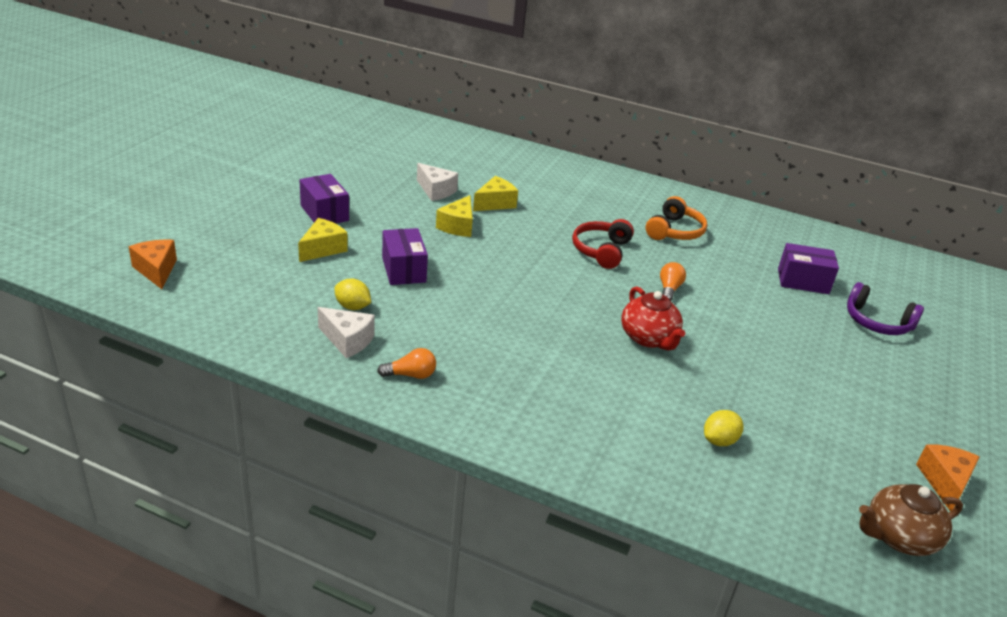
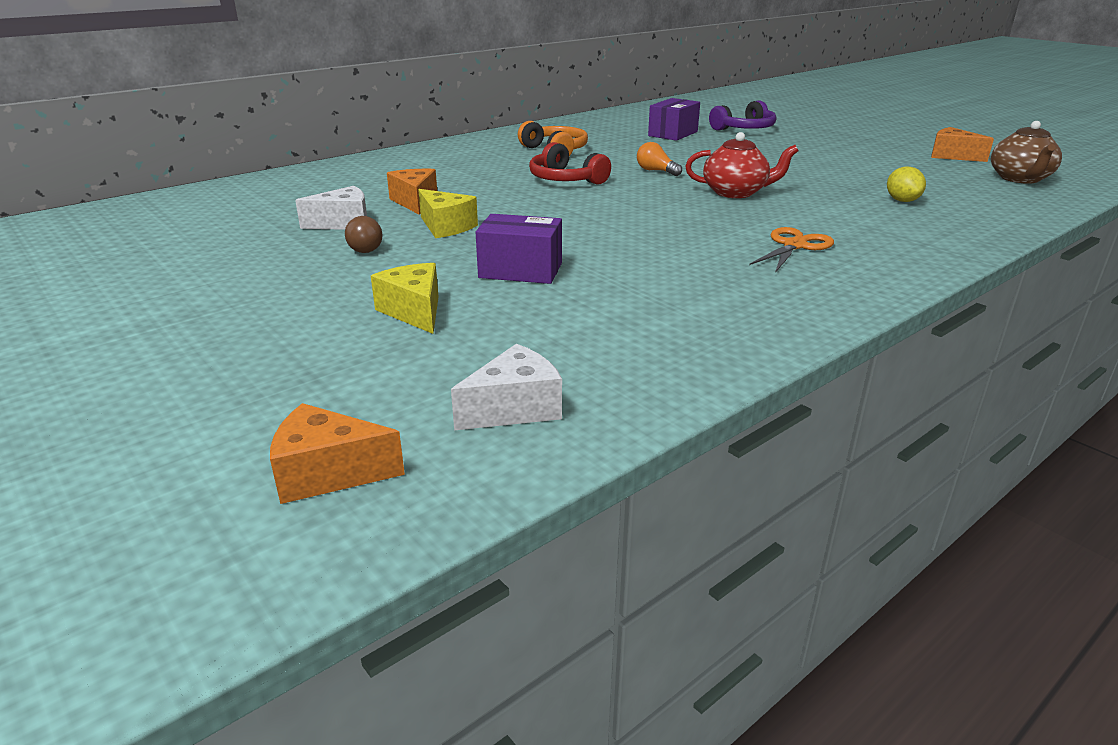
camera: 60 degrees left, 5 degrees down
(324, 213) = (311, 296): purple box -> none
(347, 340) = (669, 330): white cheese -> white cheese (514, 408)
(352, 307) = (587, 314): yellow lemon -> none
(403, 209) = (367, 247): none -> brown light bulb
(410, 375) = (764, 304): orange light bulb -> none
(495, 203) = (415, 202): yellow cheese -> orange cheese
(538, 381) = (794, 245): none -> orange scissors

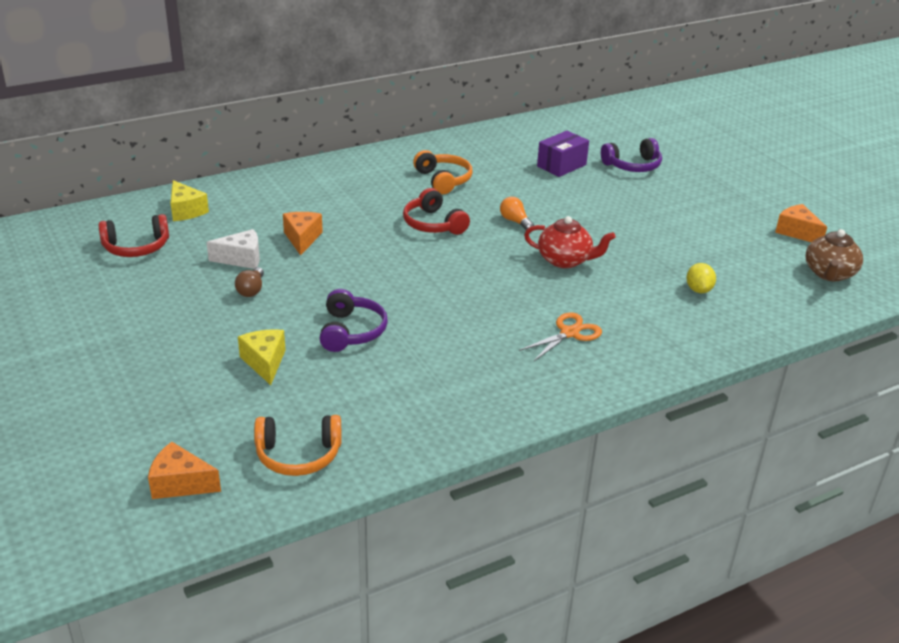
camera: 10 degrees right, 5 degrees up
(198, 225) = (136, 247): none -> red headphones
(445, 227) = (315, 274): yellow cheese -> yellow cheese (186, 211)
(514, 408) = (298, 455): white cheese -> orange headphones
(520, 270) = (351, 331): purple box -> purple headphones

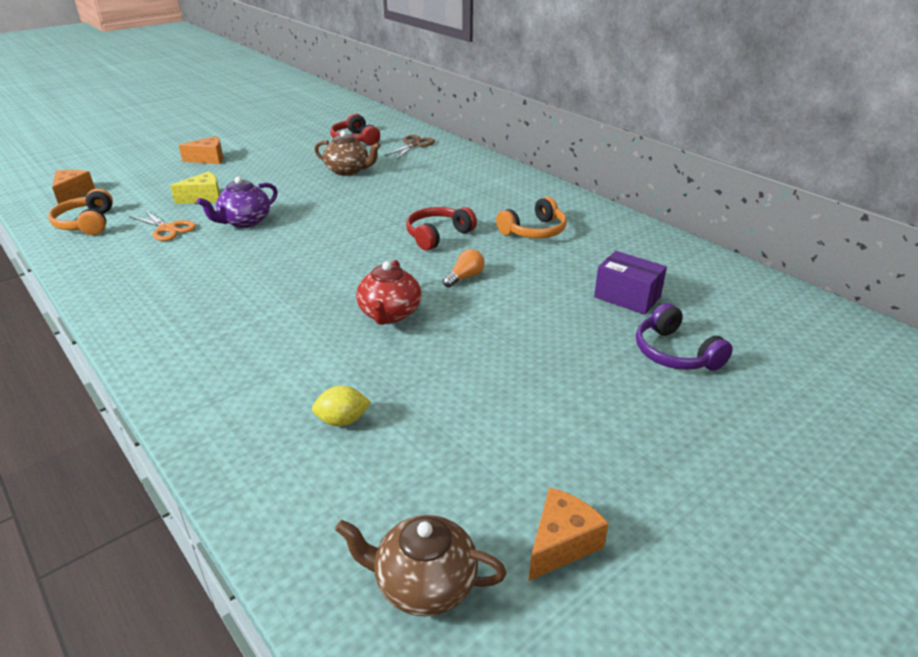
camera: 80 degrees right, 0 degrees up
(186, 211) = (414, 144): yellow cheese -> brown scissors
(241, 259) = (348, 171): white cheese -> brown teapot
(251, 290) = (303, 180): brown light bulb -> none
(302, 239) = (387, 186): orange cheese -> orange cheese (208, 159)
(351, 331) = (245, 222): purple headphones -> purple teapot
(569, 333) = (240, 325): orange scissors -> orange scissors (168, 229)

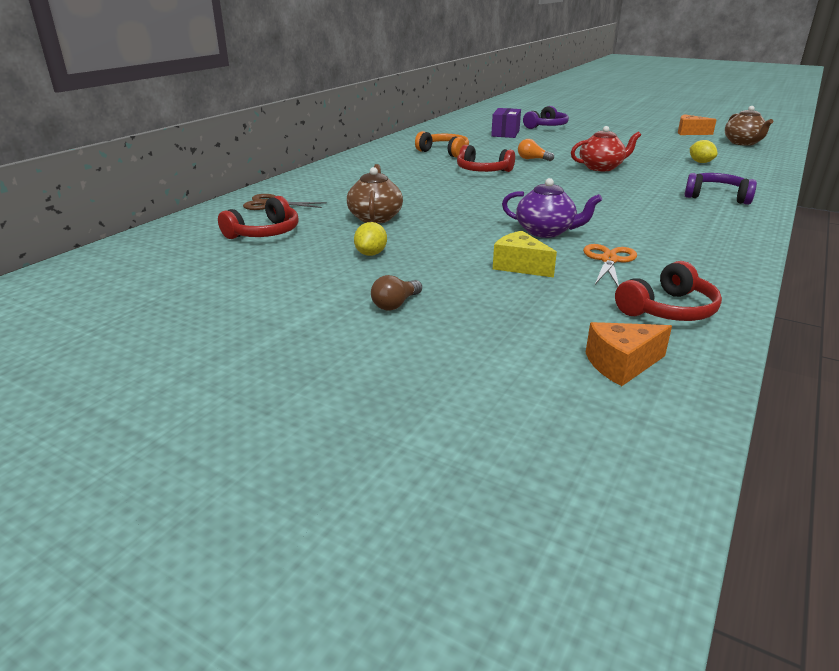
camera: 110 degrees left, 5 degrees down
(86, 223) = (668, 310): orange headphones -> red headphones
(208, 159) = (395, 304): orange cheese -> brown light bulb
(208, 349) = (717, 197): none -> purple headphones
(283, 162) = (371, 254): none -> yellow lemon

